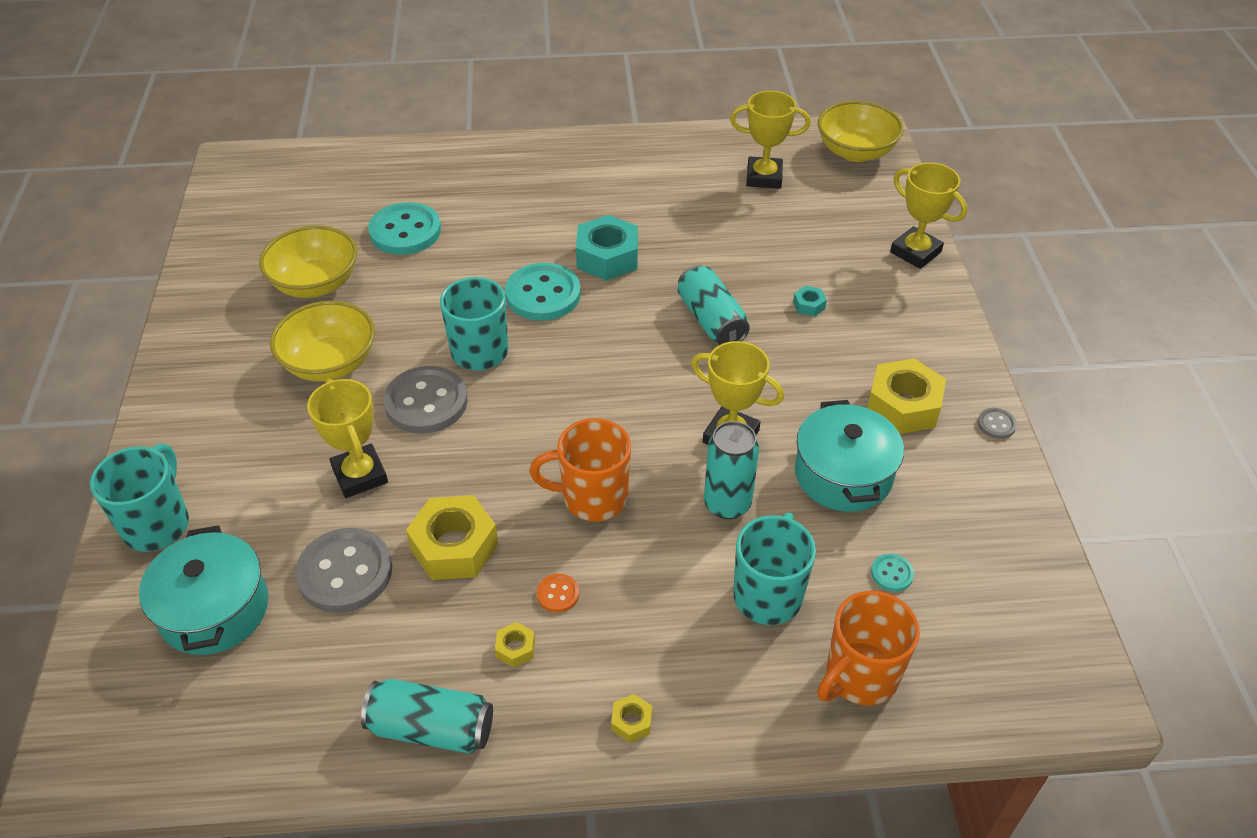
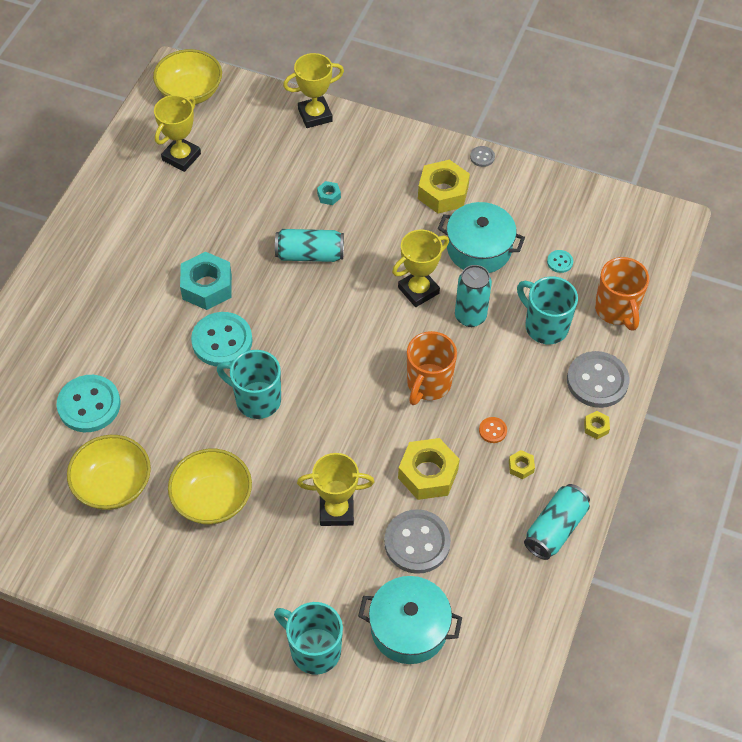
camera: 65 degrees left, 10 degrees up
(426, 402) = (289, 450): grey button -> grey button (597, 381)

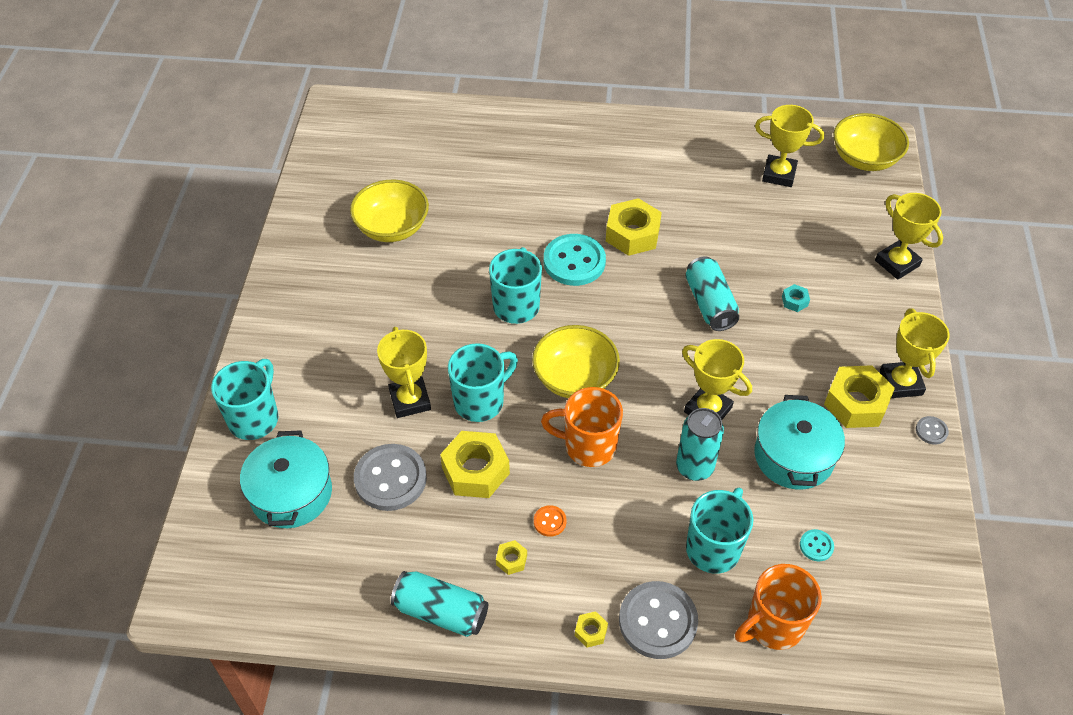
camera: 75 degrees right, 5 degrees down
(89, 405) = (469, 189): turquoise button -> none
(207, 286) = (632, 234): turquoise nut -> yellow nut
(212, 499) = (396, 300): yellow bowl -> yellow bowl (575, 378)
(356, 454) = (480, 401): none -> turquoise mug
(433, 158) = (901, 383): none -> yellow trophy

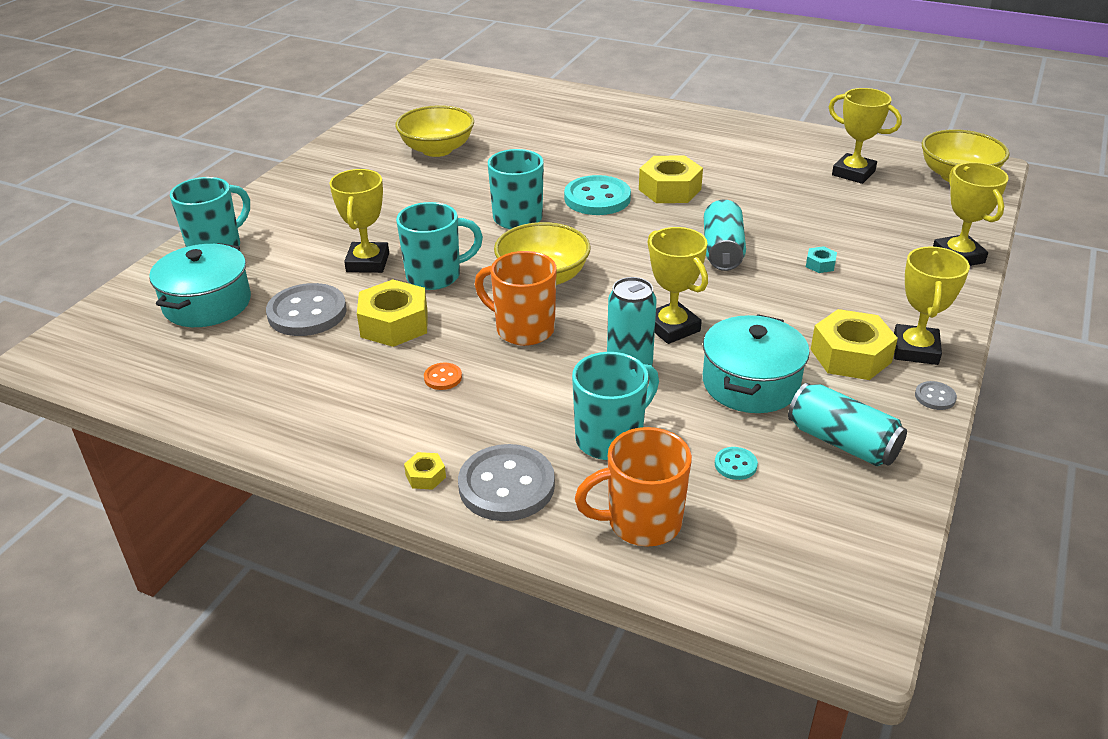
camera: 20 degrees right, 15 degrees down
(441, 611) = (281, 421): turquoise can -> turquoise can (842, 442)
(511, 560) = (382, 398): yellow nut -> none

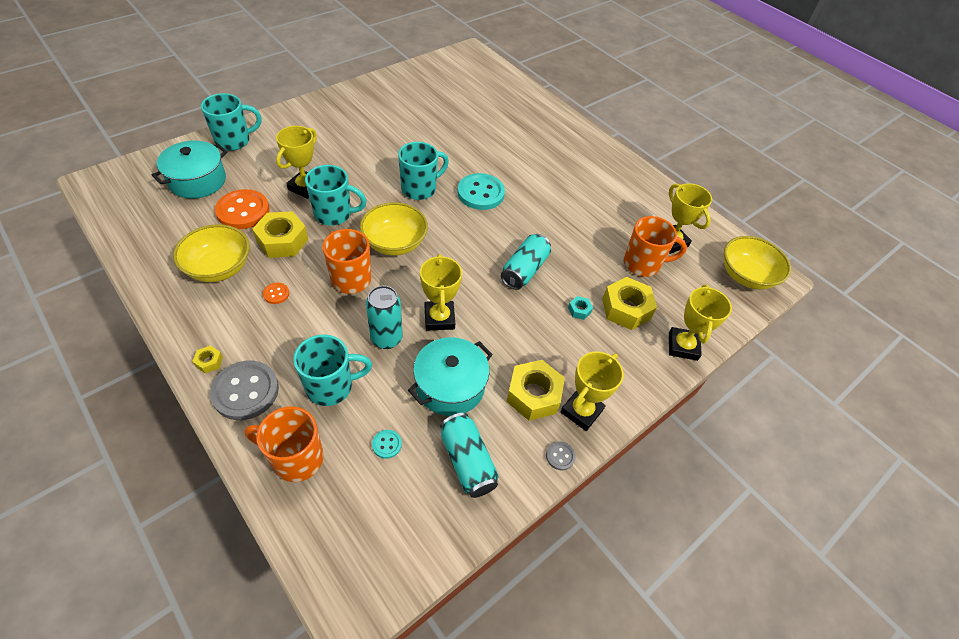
camera: 20 degrees right, 15 degrees up
(307, 313) = (243, 211): grey button -> orange button
(437, 149) = (416, 114): yellow bowl -> yellow bowl (219, 268)
(670, 189) = (533, 205): yellow nut -> yellow nut (626, 309)
(844, 202) = (643, 264): none -> orange mug

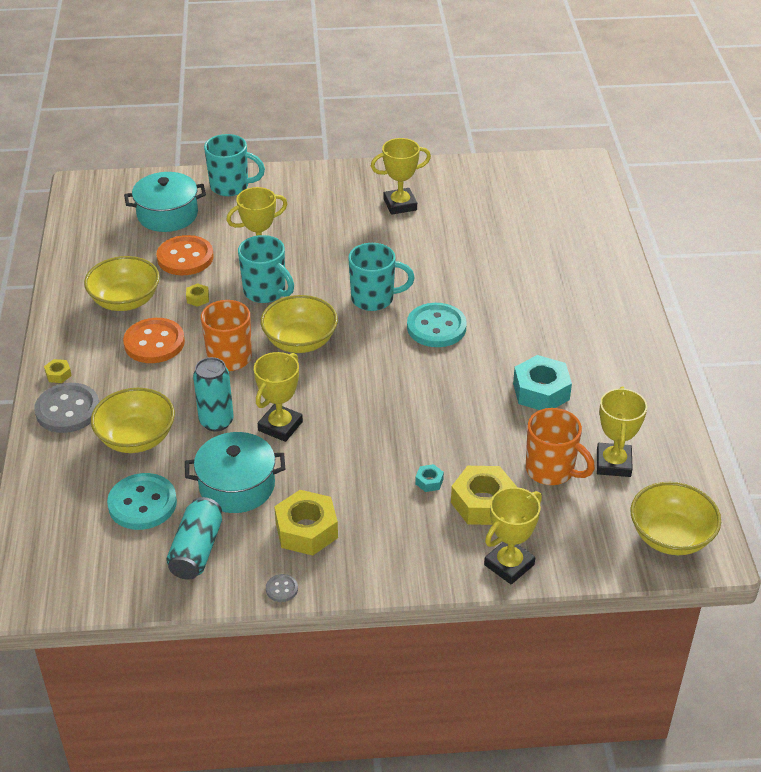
camera: 40 degrees right, 10 degrees down
(276, 294) = (154, 343): orange button -> orange button, size x2.24
(282, 241) = (198, 298): yellow nut -> yellow nut, size x0.45
(296, 458) = (65, 478): orange mug -> none
(331, 387) = (136, 438): turquoise mug -> yellow bowl
(387, 444) = (142, 503): turquoise button -> turquoise button, size x2.24
(524, 270) = (408, 420): turquoise can -> none
(581, 411) = (339, 565): yellow trophy -> yellow trophy (400, 205)
(586, 211) = (541, 391): none -> turquoise nut

